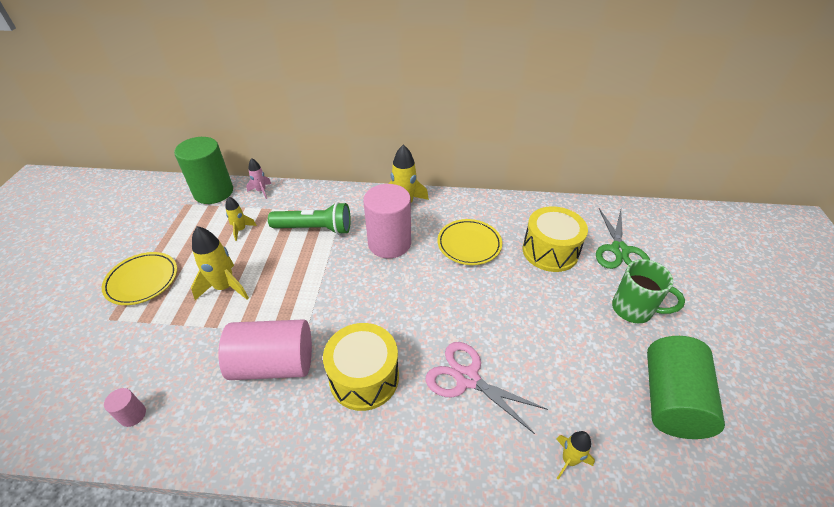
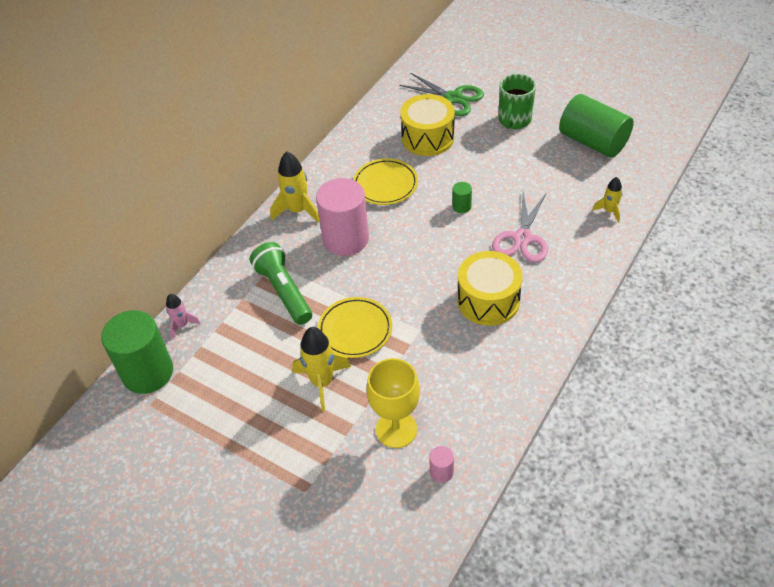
camera: 60 degrees left, 5 degrees up
(142, 281) = (264, 457): yellow plate -> yellow plate (355, 330)
(181, 358) = (396, 429): none -> yellow goblet
(241, 230) = (240, 356): yellow rocket -> none
(274, 364) = (441, 359): pink cylinder -> none
(315, 229) = (284, 291): green flashlight -> green flashlight turned 60 degrees counterclockwise
(467, 378) = (522, 238): pink scissors -> pink scissors turned 45 degrees counterclockwise
(479, 309) = (461, 206): none -> green cylinder
(633, 309) = (514, 121): green mug -> green mug turned 150 degrees clockwise

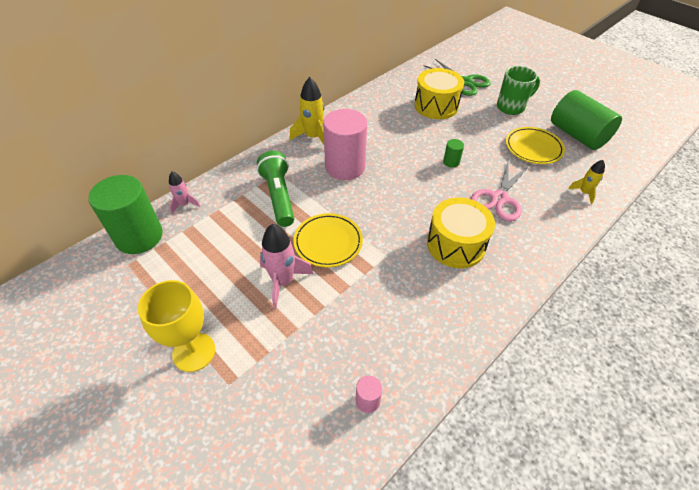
camera: 10 degrees right, 0 degrees up
(322, 382) = (283, 281): yellow rocket -> pink rocket
(385, 185) = (391, 133): yellow plate -> yellow plate (533, 148)
(396, 429) = (336, 344): yellow goblet -> yellow goblet (194, 352)
(514, 121) = (511, 107): green mug -> green mug turned 150 degrees counterclockwise

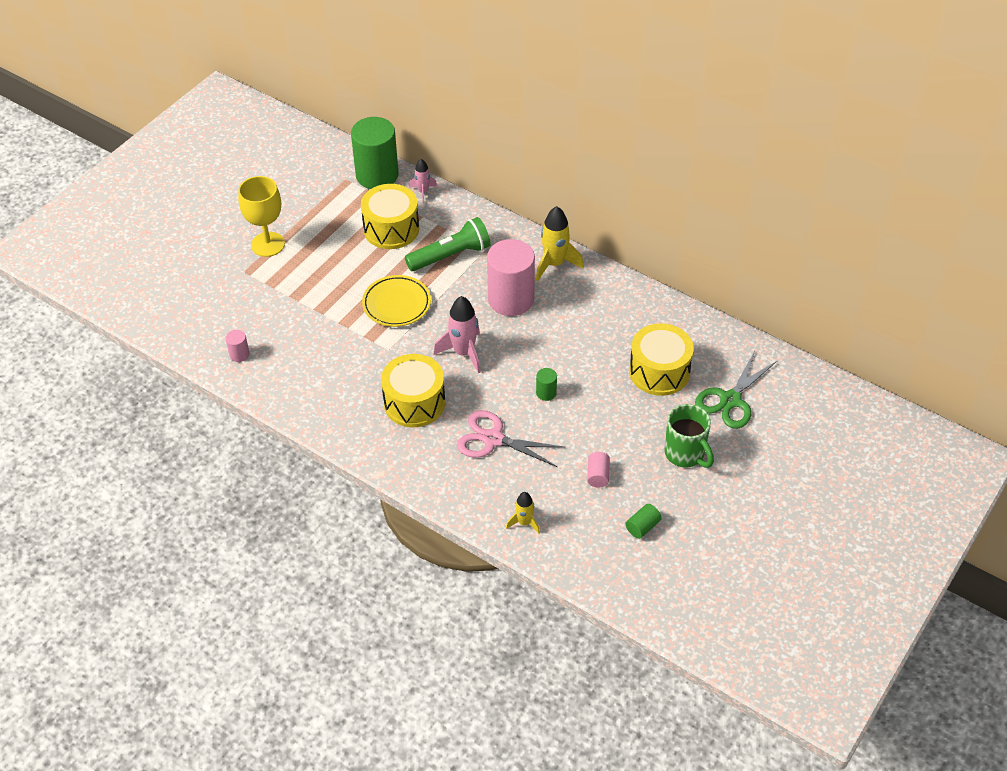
camera: 80 degrees right, 0 degrees up
(223, 234) = (391, 229): none -> yellow drum
(283, 281) = (344, 281): pink rocket -> pink rocket (463, 353)
(533, 148) = (598, 475): yellow plate -> pink cylinder
(577, 135) = (642, 527): green cylinder -> green cylinder, size x0.42

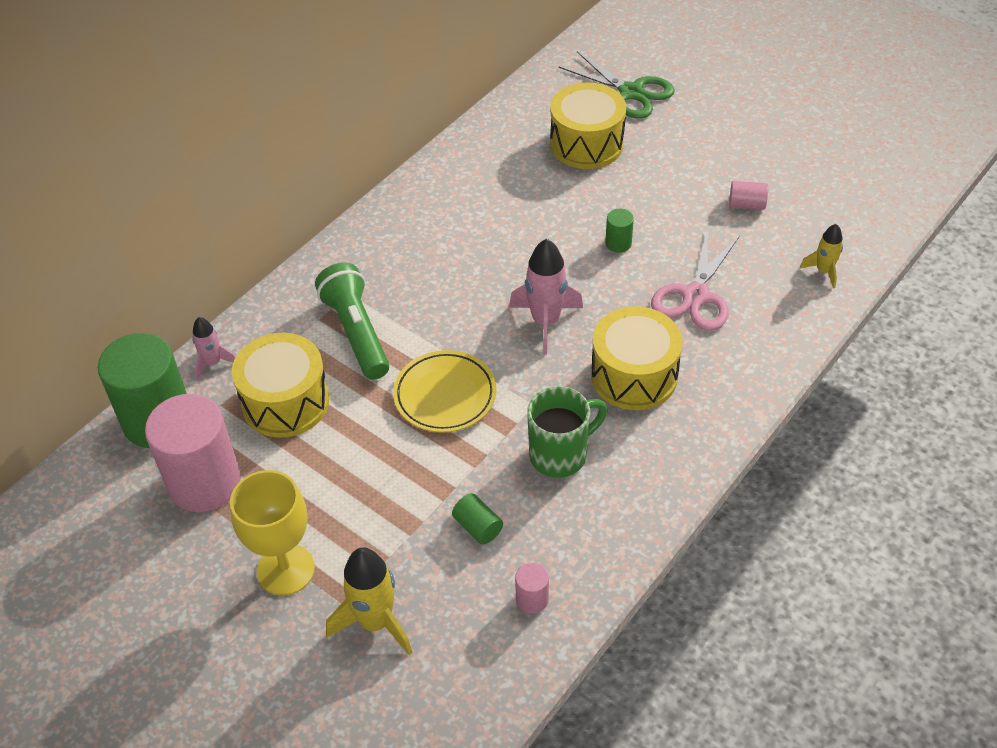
camera: 85 degrees left, 0 degrees up
(511, 299) = (451, 271): pink cylinder -> pink cylinder (204, 482)
(554, 264) = (392, 225): yellow rocket -> yellow rocket (375, 622)
(642, 527) = (817, 173): green cylinder -> green cylinder (478, 527)
(685, 454) = (711, 132): green mug -> green mug (560, 454)

